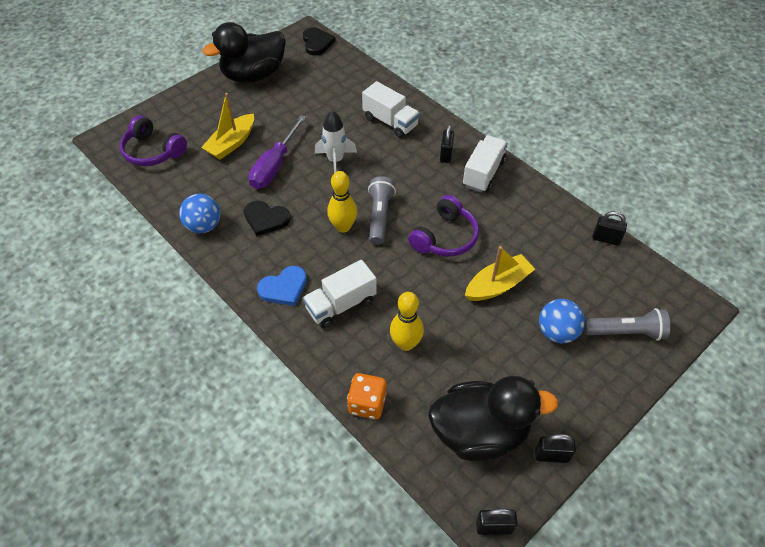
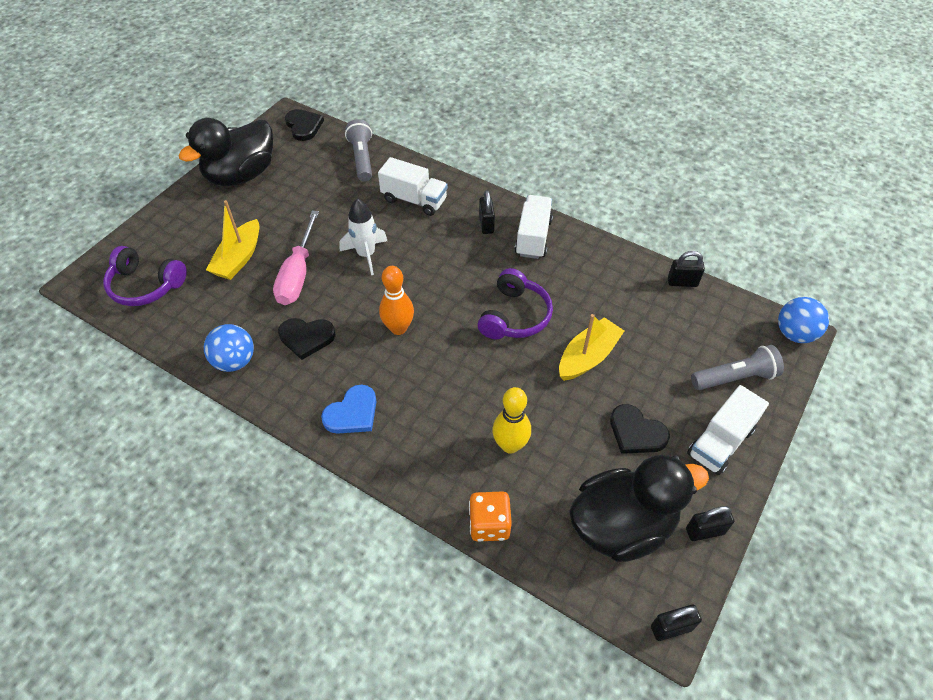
camera: 15 degrees left, 0 degrees up
(275, 166) = (298, 274): purple screwdriver -> pink screwdriver
(341, 305) = (424, 418): white truck -> white truck (720, 442)
(343, 227) = (398, 328): yellow bowling pin -> orange bowling pin
(380, 216) = (436, 307): grey flashlight -> grey flashlight (362, 158)
(519, 358) = (636, 432): none -> black heart
(557, 332) = (666, 394): blue ball -> blue ball (794, 334)

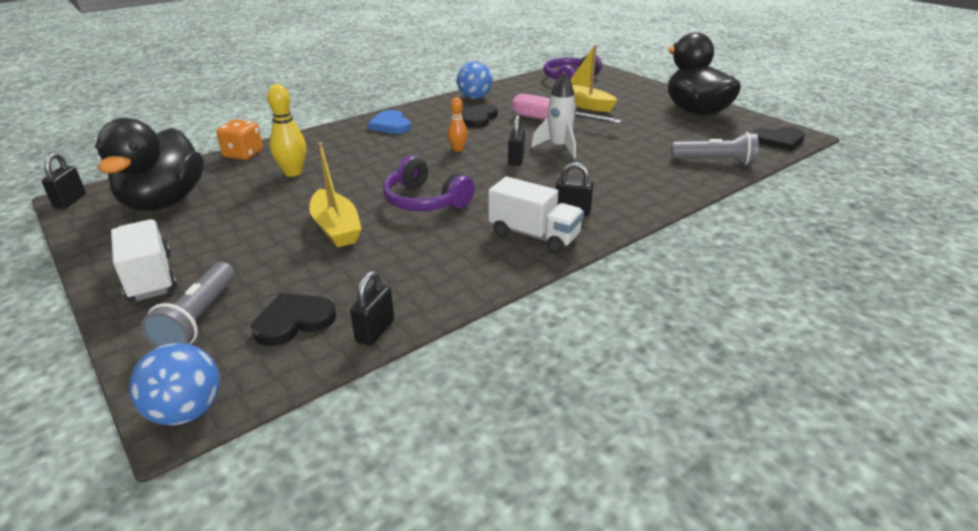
camera: 110 degrees right, 20 degrees down
(398, 328) = (458, 149): orange bowling pin -> orange bowling pin, size x0.64
(414, 200) = (632, 178): white truck -> none
(636, 432) = (226, 231): black heart -> black heart (293, 321)
(704, 531) = (98, 238): black padlock -> black padlock (516, 160)

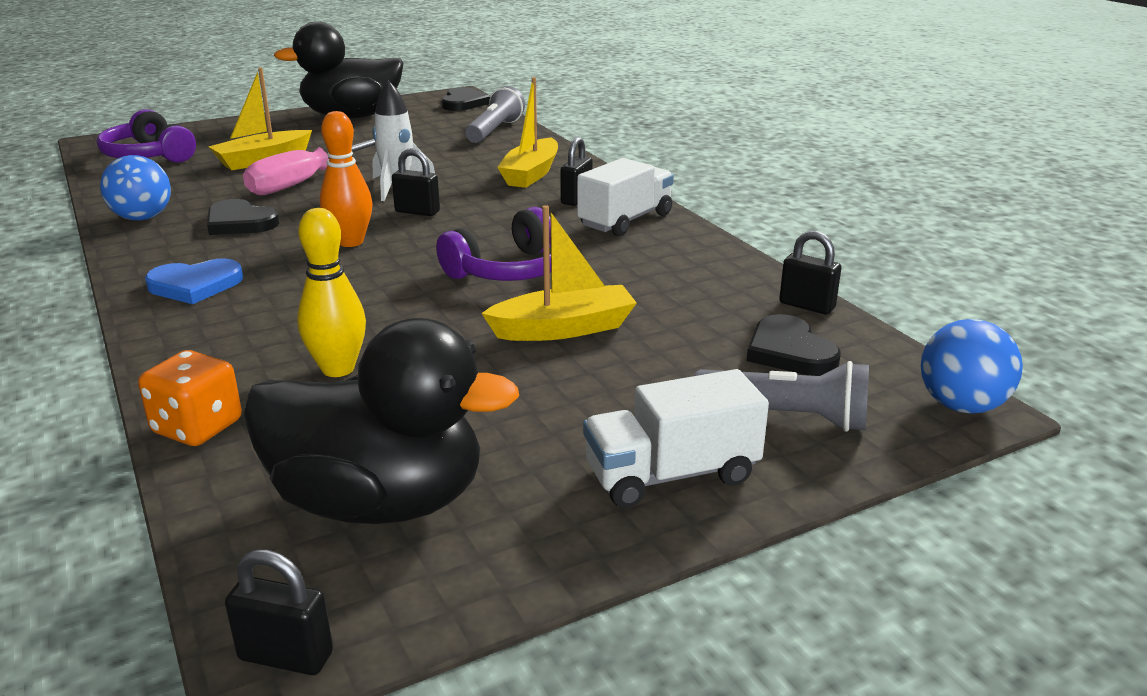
camera: 80 degrees left, 5 degrees down
(458, 149) = (350, 242): orange bowling pin -> orange bowling pin, size x1.56
(618, 187) = (531, 174): none -> yellow boat

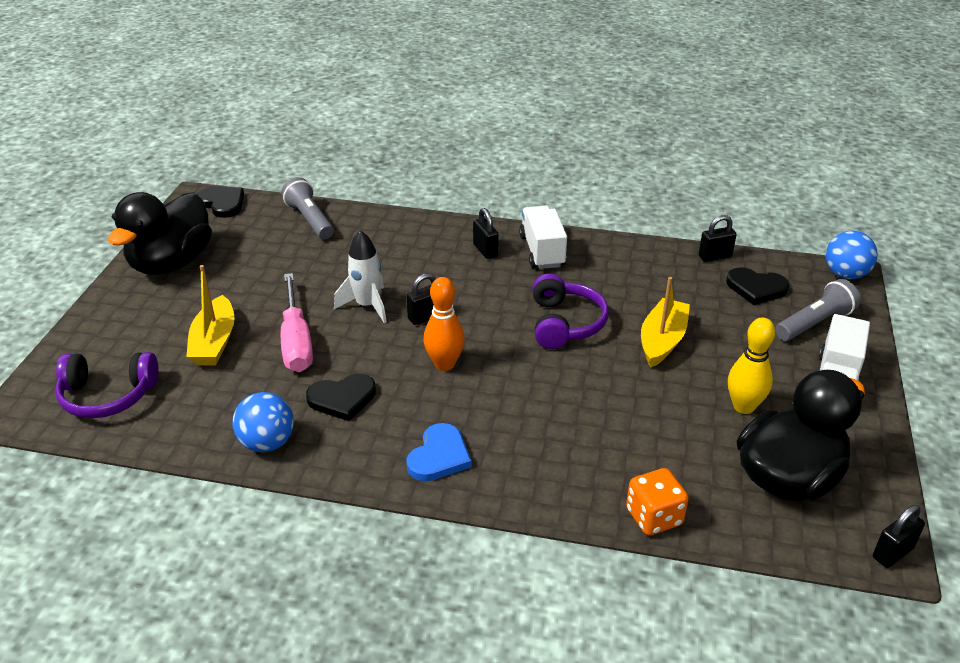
camera: 50 degrees left, 10 degrees up
(338, 369) = (631, 439): yellow bowling pin -> yellow bowling pin (743, 406)
(531, 174) = (418, 246): yellow boat -> none

